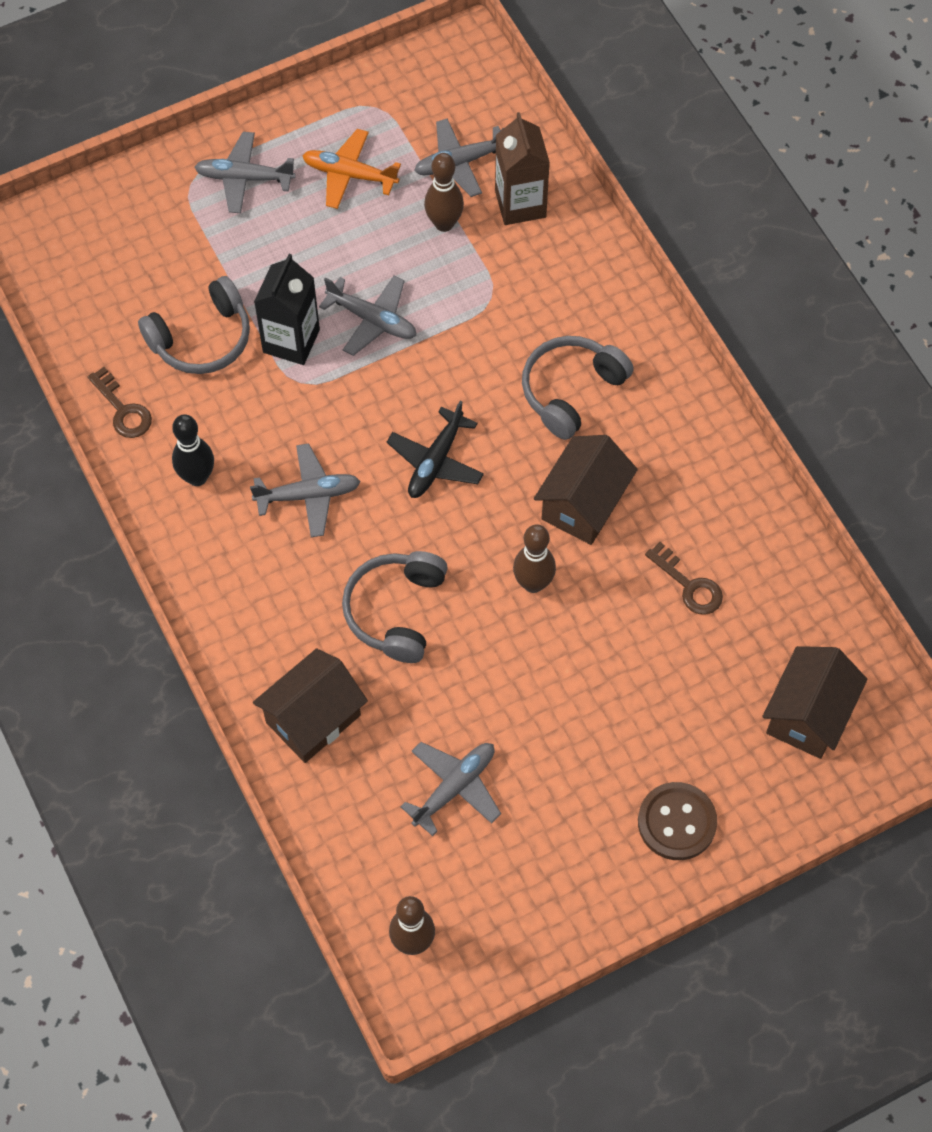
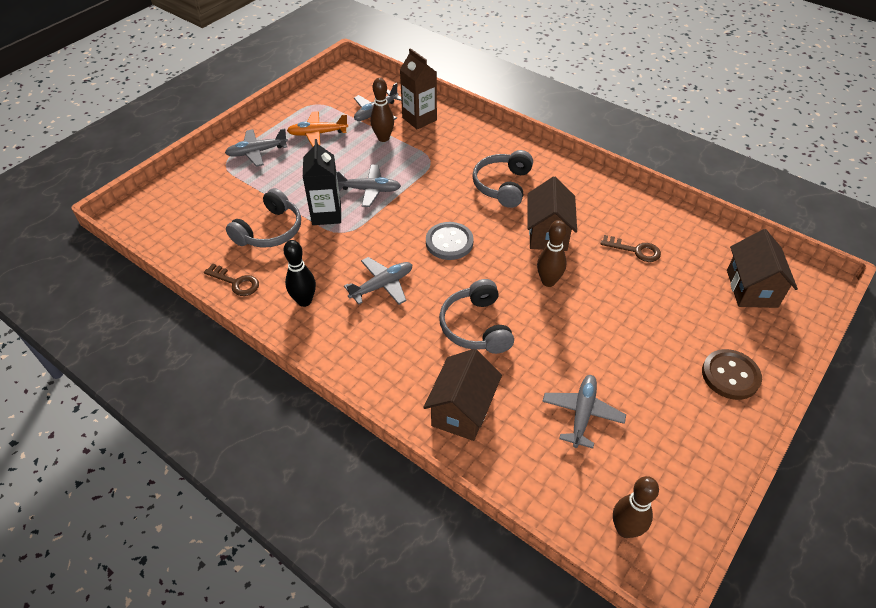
camera: 25 degrees left, 15 degrees down
(435, 461) = (449, 242): black plane -> grey button

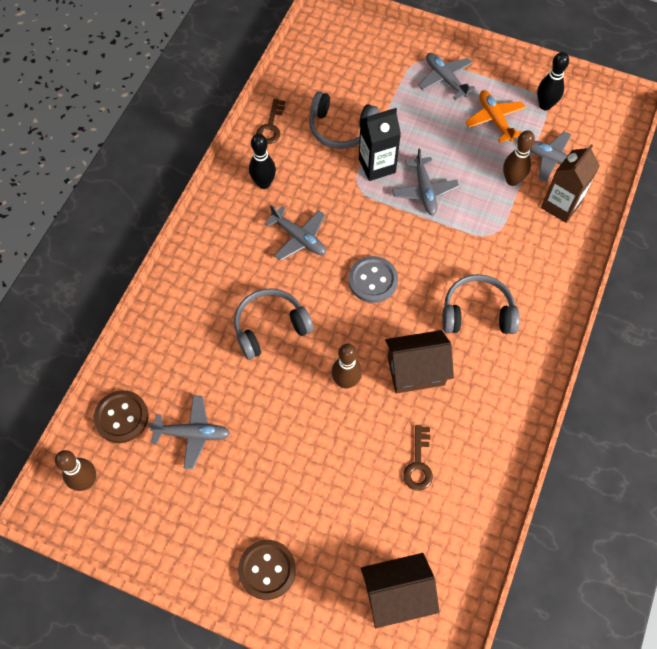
camera: 75 degrees right, 15 degrees up
(319, 104) = (545, 105): none -> black bowling pin
(462, 410) = (176, 335): brown house -> none
(551, 480) = (121, 417): none -> brown button

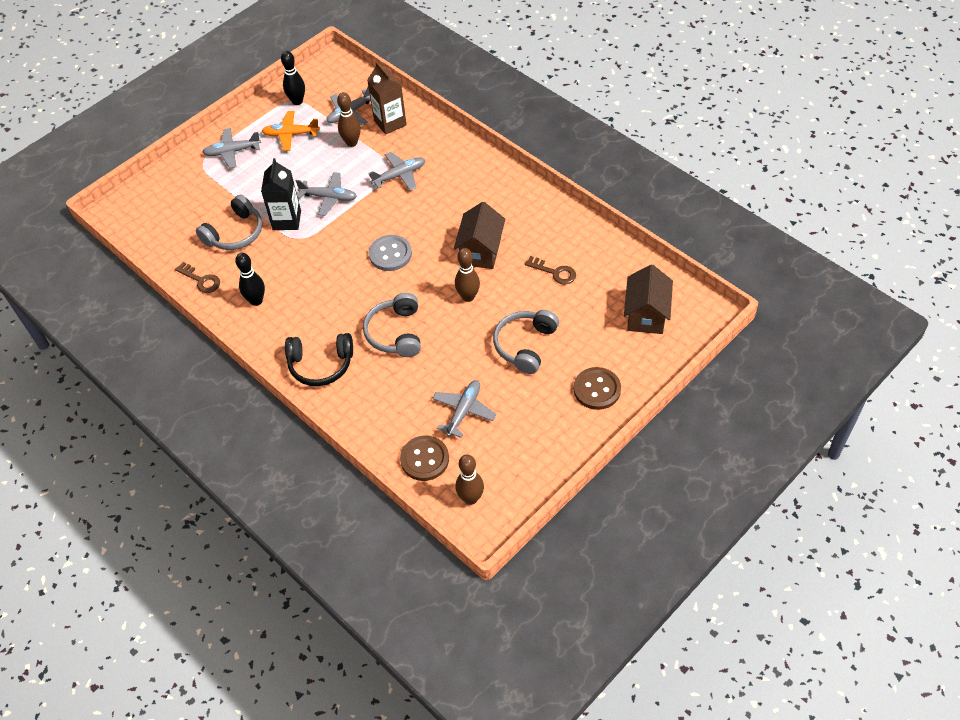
camera: 65 degrees left, 10 degrees down
(206, 273) = (321, 365): none -> black headphones
(299, 238) = (324, 291): grey plane -> grey plane (400, 175)
(477, 313) = (452, 200): grey headphones -> grey headphones (525, 345)

